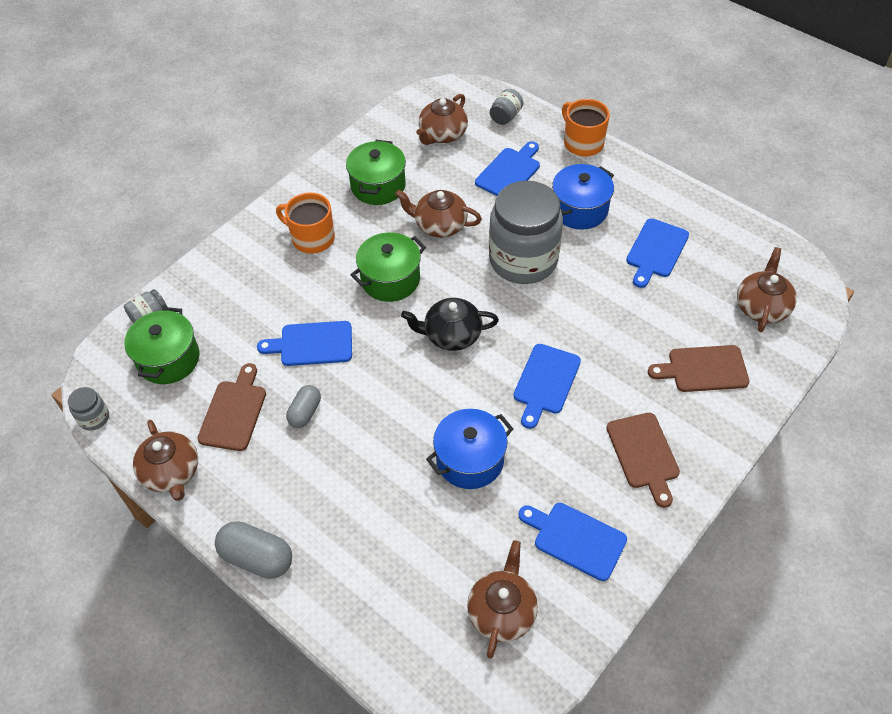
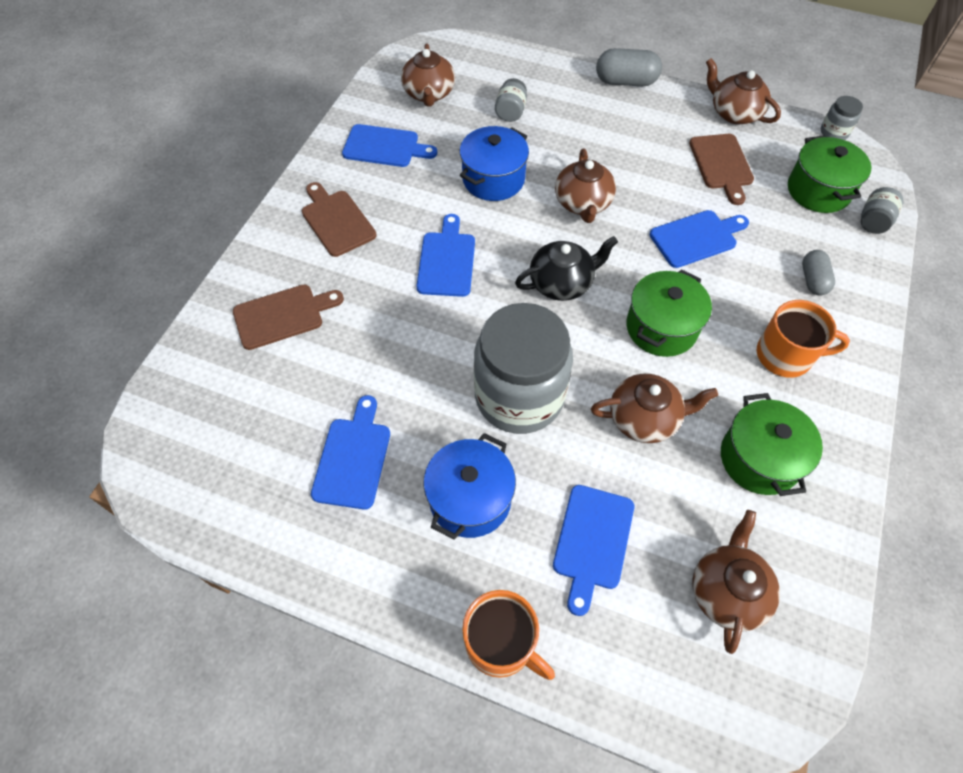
camera: 160 degrees right, 5 degrees up
(305, 412) = (659, 179): grey capsule -> grey capsule (813, 280)
(505, 116) = (648, 669): grey jar -> grey jar (510, 112)
(761, 307) = (213, 411): brown teapot -> brown teapot (583, 203)

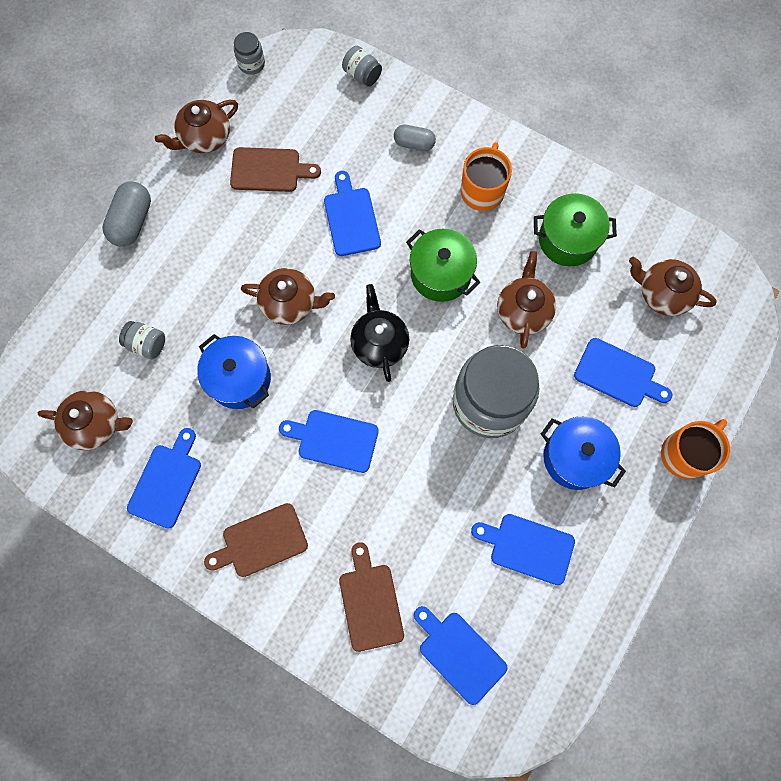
camera: 80 degrees left, 15 degrees up
(231, 403) = (459, 654): none -> blue cutting board
(818, 190) = (318, 103): green pot -> none

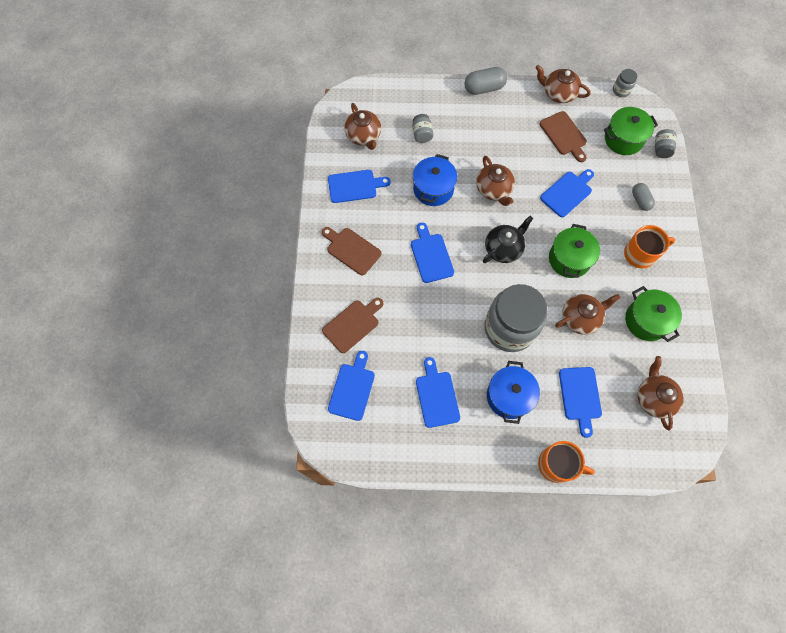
camera: 60 degrees right, 5 degrees down
(321, 107) = (623, 139): none -> green pot

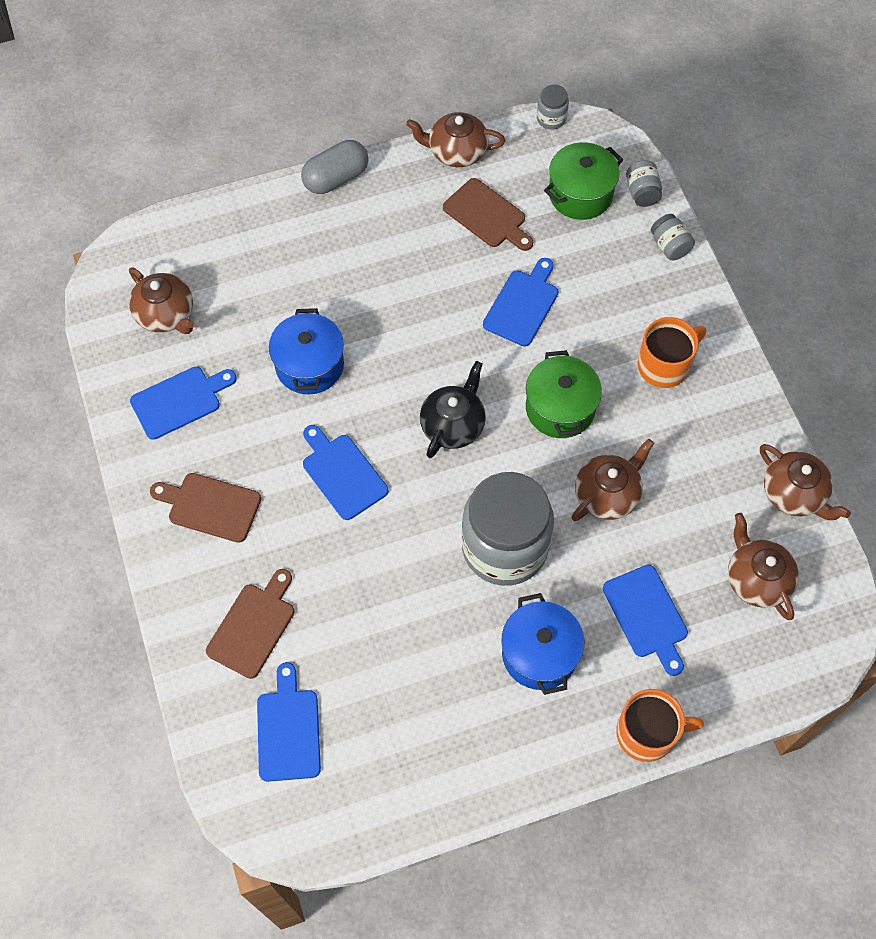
camera: 20 degrees left, 5 degrees down
(422, 134) = (261, 282): grey jar -> grey jar (669, 246)
(436, 396) = (427, 693): blue cutting board -> none
(494, 189) = (406, 336): brown teapot -> brown teapot (794, 494)
(640, 200) = (637, 282): grey capsule -> none
(646, 320) = (707, 465): green pot -> none

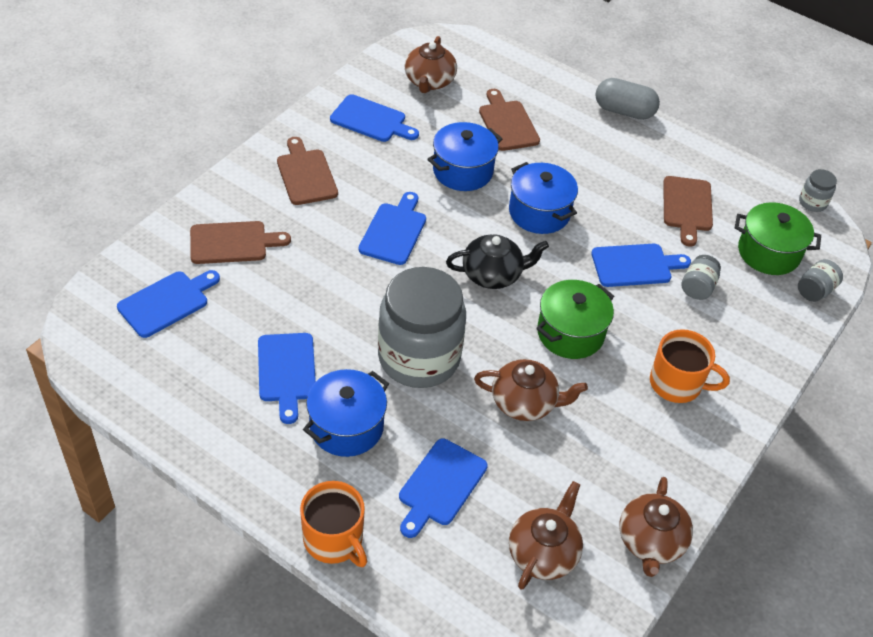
camera: 50 degrees right, 15 degrees down
(277, 285) = (507, 123): none -> brown cutting board
(408, 337) = (539, 212): none -> blue pot
(445, 668) = (287, 371): none -> blue cutting board
(456, 152) = (720, 163): brown teapot -> none
(669, 246) = (788, 333): grey jar -> grey jar (697, 287)

